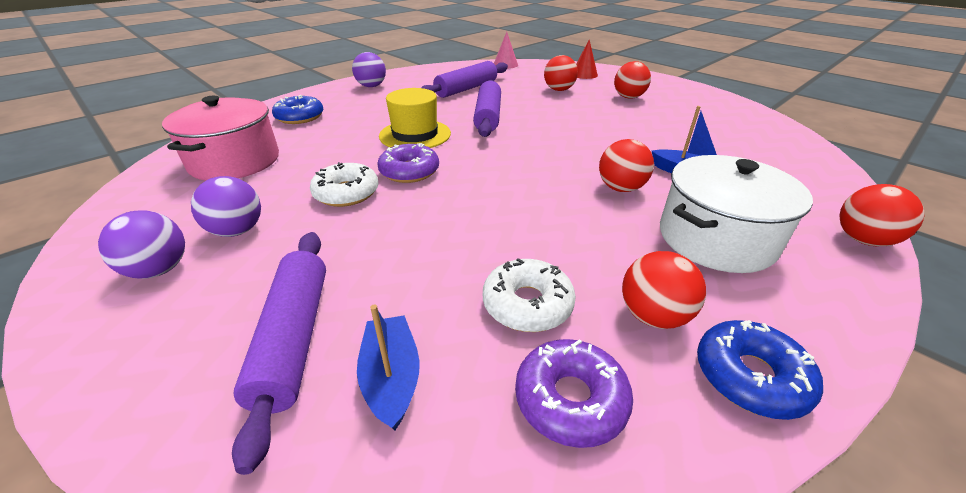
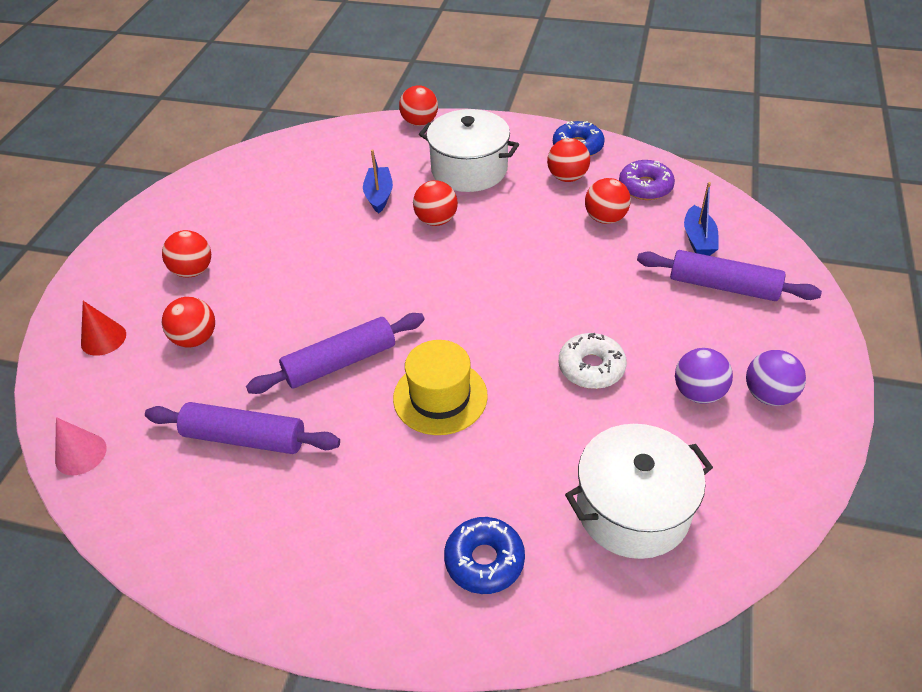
camera: 120 degrees left, 10 degrees up
(235, 161) = (633, 509): pink pot -> white pot
(293, 338) = (723, 286): purple rolling pin -> purple rolling pin turned 60 degrees clockwise
(371, 86) = (302, 573): purple ball -> none
(391, 378) = (698, 239): blue boat -> blue boat turned 45 degrees counterclockwise
(409, 171) = (519, 350): purple donut -> none
(527, 304) = (605, 218): white donut -> red ball

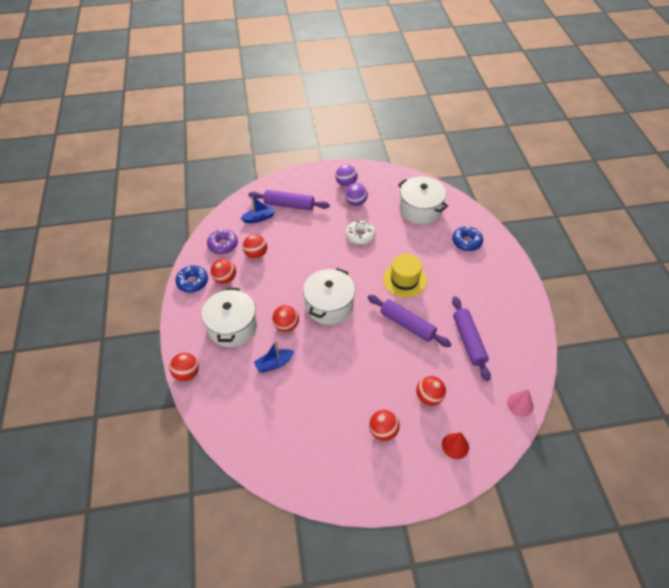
camera: 115 degrees left, 5 degrees up
(444, 276) = (329, 305): none -> white pot
(723, 286) = (289, 205): purple rolling pin -> purple rolling pin turned 75 degrees counterclockwise

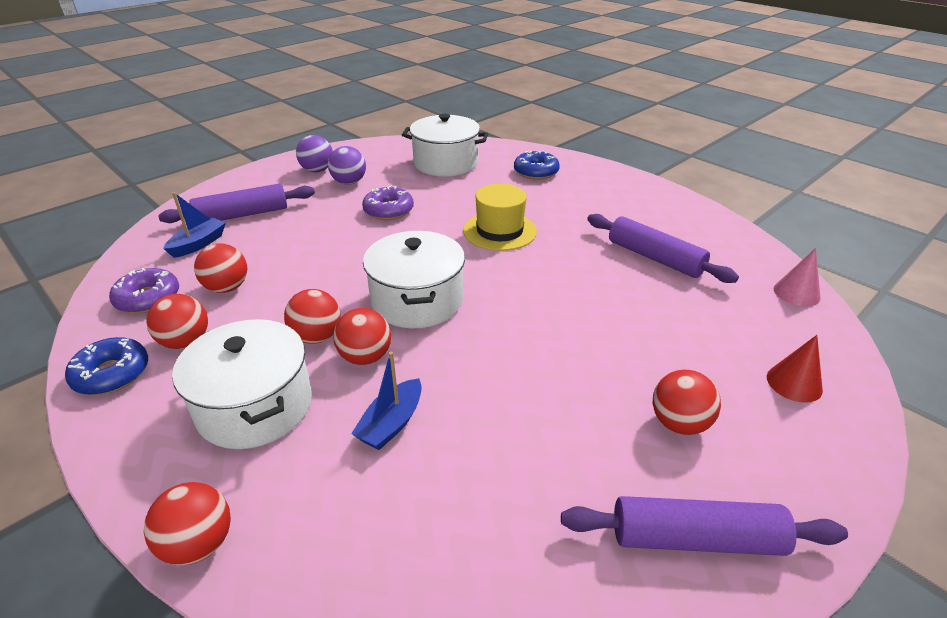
camera: 35 degrees left, 15 degrees down
(360, 236) = (388, 210): white donut -> purple donut
(407, 325) = (557, 274): purple rolling pin -> purple rolling pin (696, 539)
(429, 397) = (686, 342): red ball -> red ball (317, 336)

